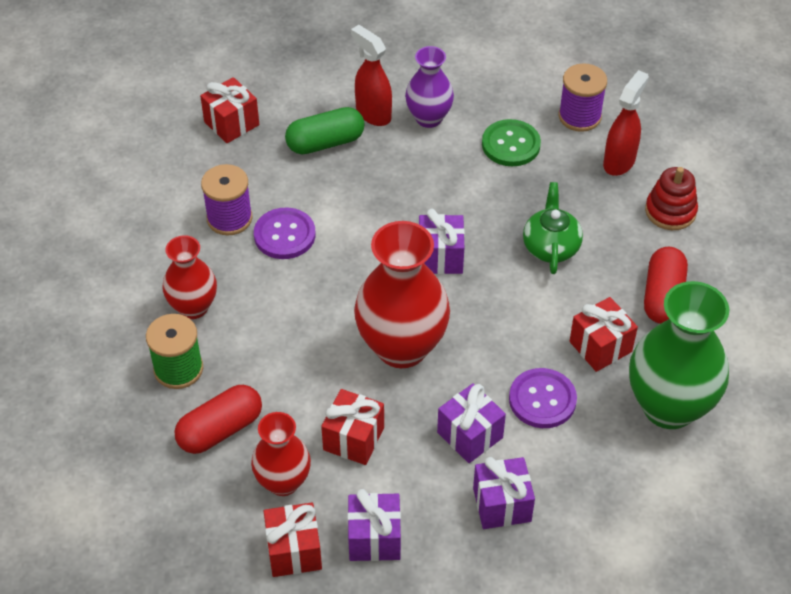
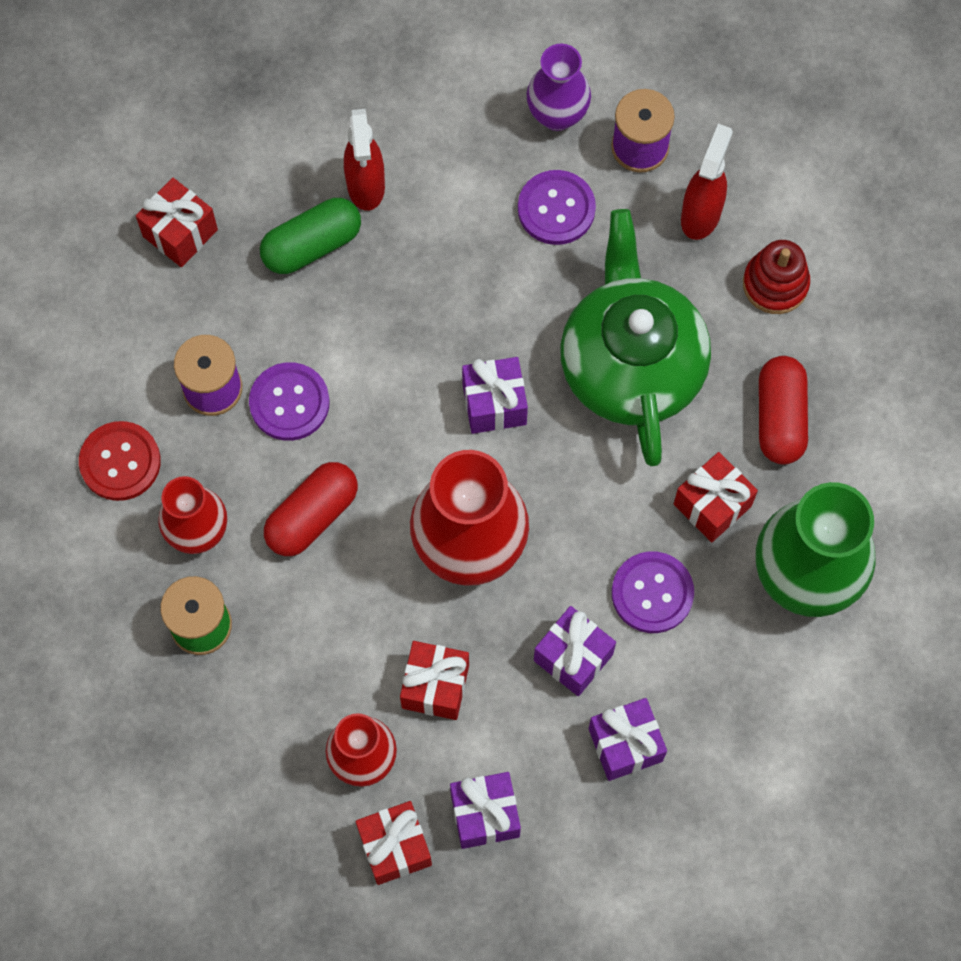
camera: 10 degrees left, 20 degrees up
(147, 254) = (120, 462): none -> red button
(220, 430) = (272, 702): red capsule -> red capsule (312, 516)
(373, 114) = (366, 186): red spray bottle -> red spray bottle turned 135 degrees counterclockwise
(428, 118) = (441, 181): purple vase -> purple vase (557, 115)
(511, 144) = (556, 209): green button -> purple button
(551, 247) = (631, 365): green teapot -> green teapot, size x1.95

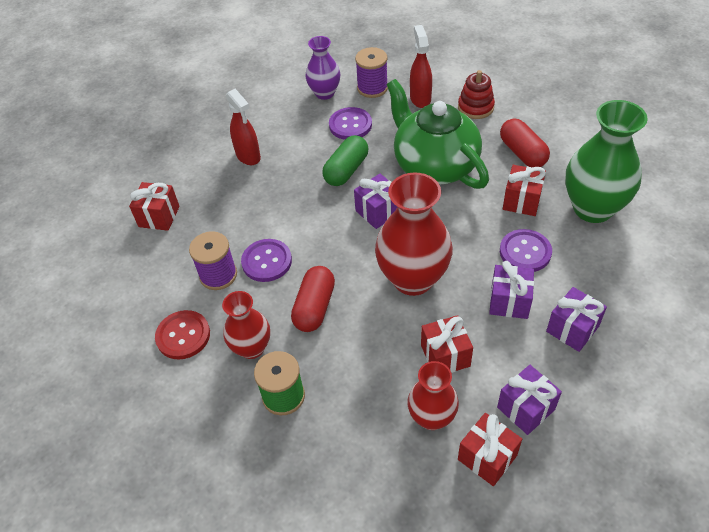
camera: 25 degrees left, 20 degrees down
(312, 245) = (235, 190): green capsule -> green capsule (346, 170)

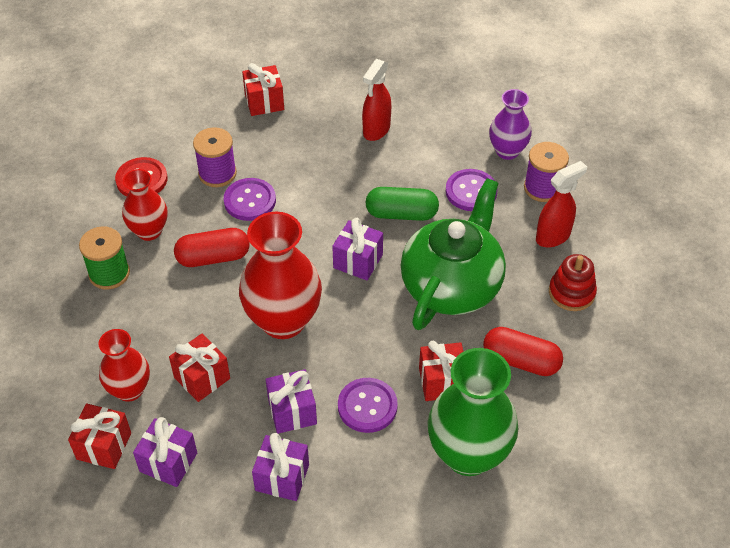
camera: 60 degrees right, 0 degrees up
(522, 153) = (521, 361): red capsule -> red capsule turned 75 degrees clockwise

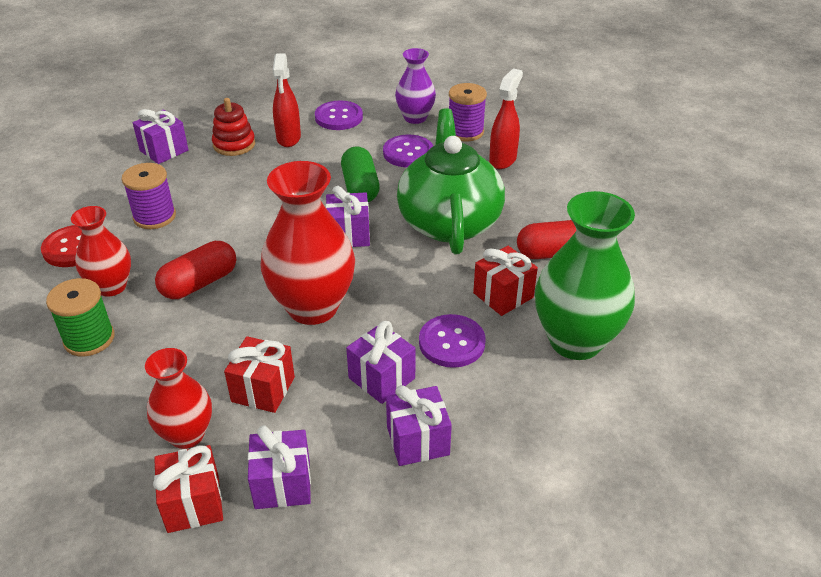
camera: 30 degrees left, 10 degrees down
(250, 201) = (205, 226): purple button -> purple button (339, 117)
(264, 102) = (164, 150): red gift -> purple gift
(401, 214) = (360, 187): green capsule -> green capsule turned 75 degrees counterclockwise
(571, 293) = (552, 191): red stacking toy -> red stacking toy (234, 144)

